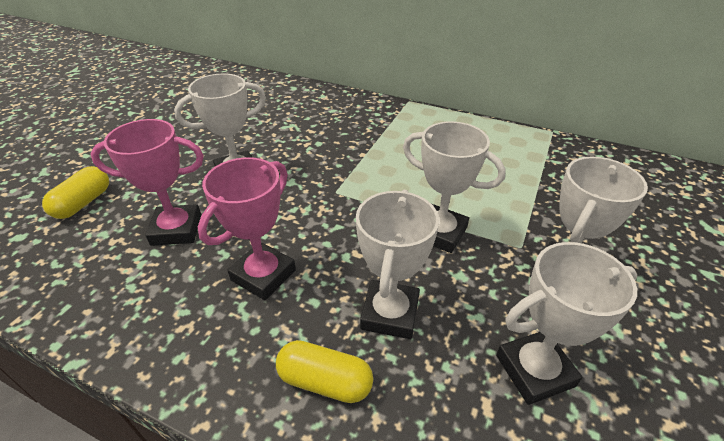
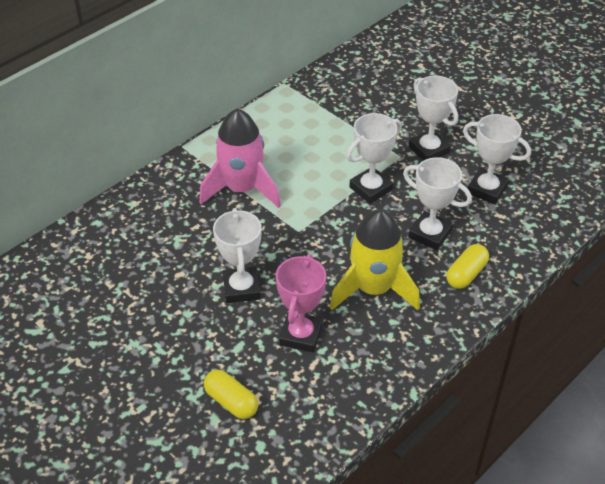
camera: 70 degrees left, 5 degrees up
(263, 275) = (373, 289): pink trophy -> yellow rocket
(376, 143) = (242, 188): none -> pink rocket
(534, 370) = (486, 189): white trophy -> white trophy turned 60 degrees counterclockwise

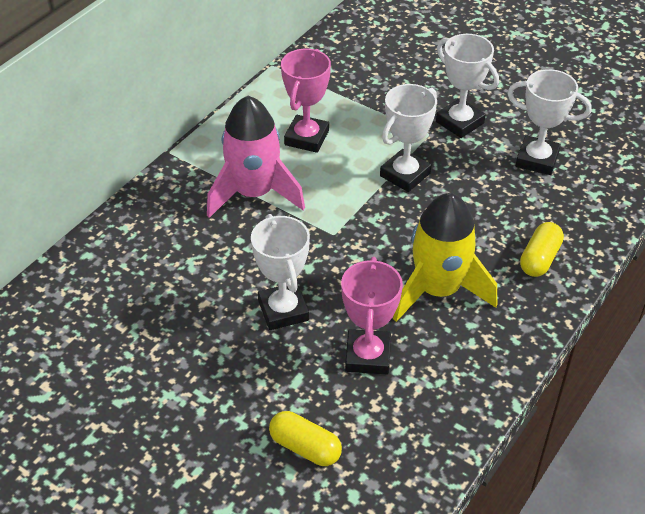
camera: 10 degrees left, 0 degrees up
(296, 148) = (306, 138): none -> pink trophy
(430, 234) = (486, 218): white trophy -> none

